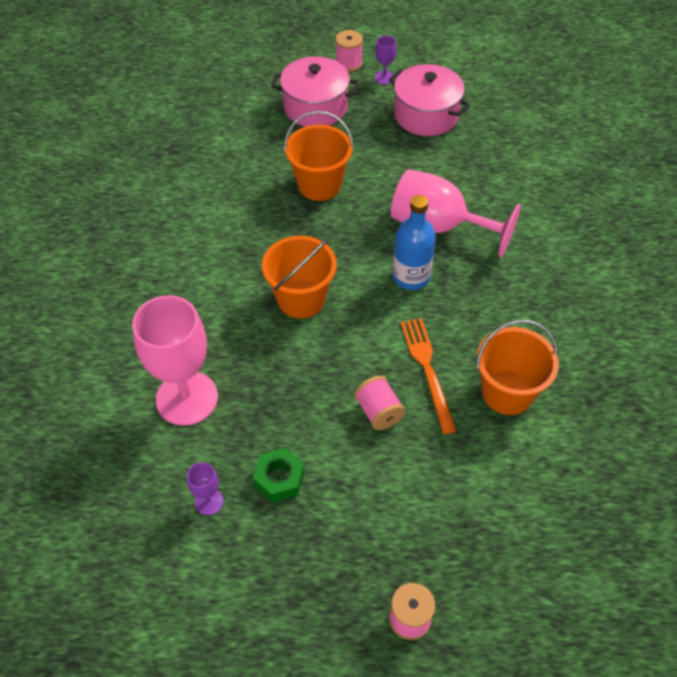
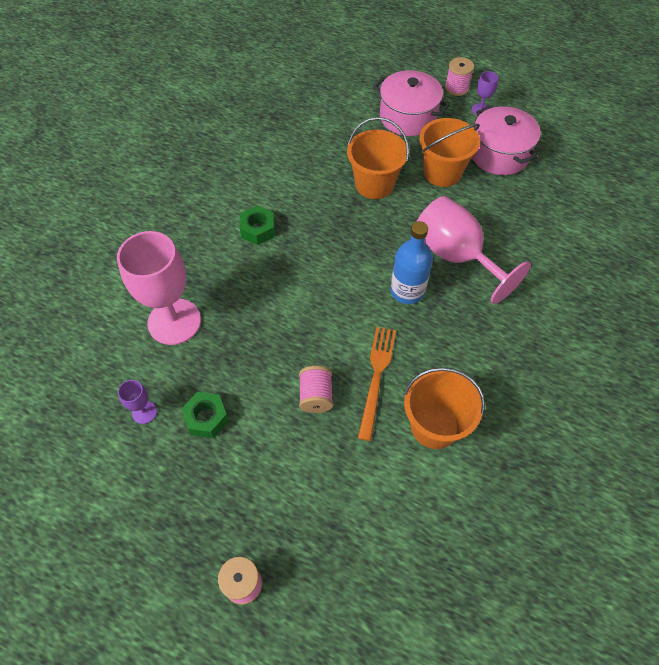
camera: 25 degrees right, 5 degrees up
(223, 272) = (258, 230): none -> green nut
(301, 299) = (306, 275): orange bucket -> orange bucket (442, 172)

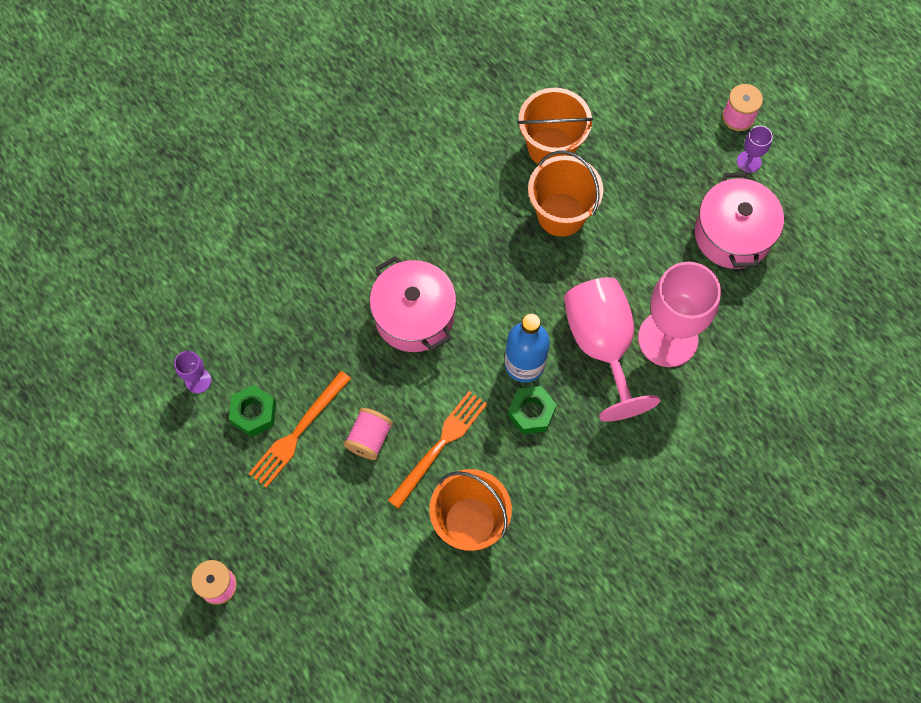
camera: 25 degrees right, 10 degrees up
(174, 321) = (266, 294): pink goblet -> pink goblet (668, 338)
(253, 416) = (298, 432): none -> orange fork
(258, 230) = (401, 219): green nut -> green nut (531, 413)
(408, 117) = (652, 136): pink pot -> pink pot (414, 316)
(442, 172) = (649, 231): orange bucket -> orange bucket (551, 147)

